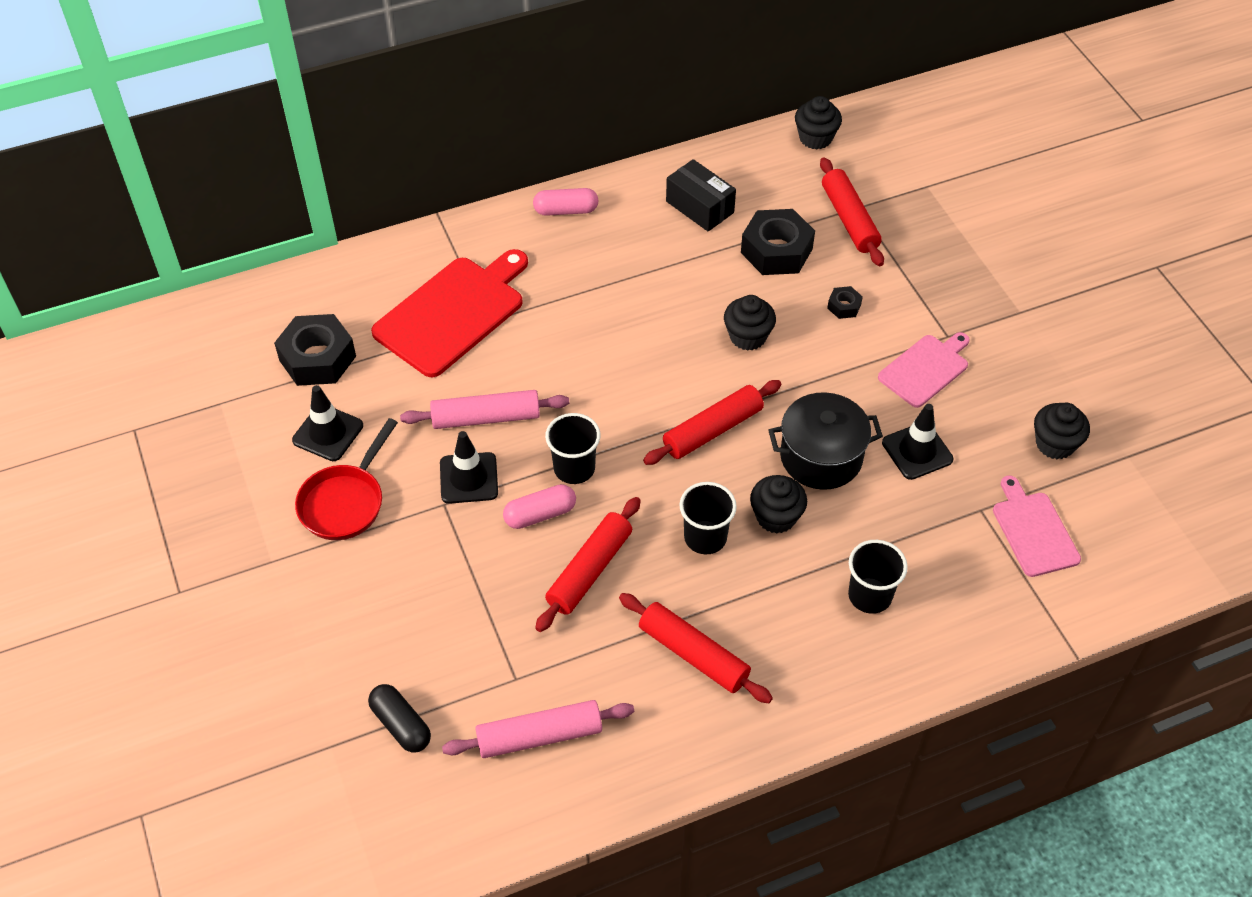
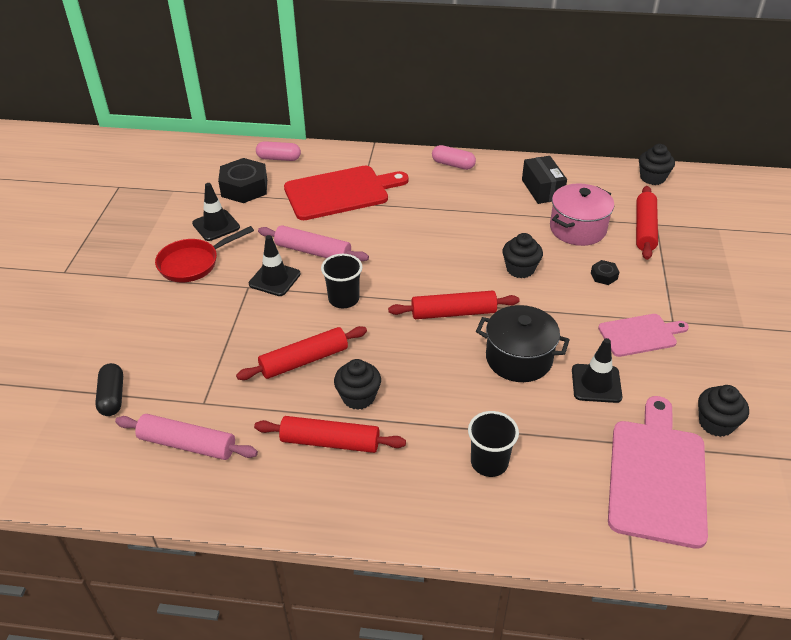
camera: 30 degrees right, 10 degrees down
(540, 514) = (300, 316): pink capsule -> pink capsule (279, 158)
(693, 654) = (330, 442): red rolling pin -> red rolling pin turned 60 degrees counterclockwise
(705, 537) = (397, 374): black cup -> none
(776, 251) = (577, 229): black nut -> pink pot
(776, 517) = (457, 382): black cupcake -> black cupcake (358, 397)
(1033, 531) = (656, 476): pink cutting board -> pink cutting board, size x1.70

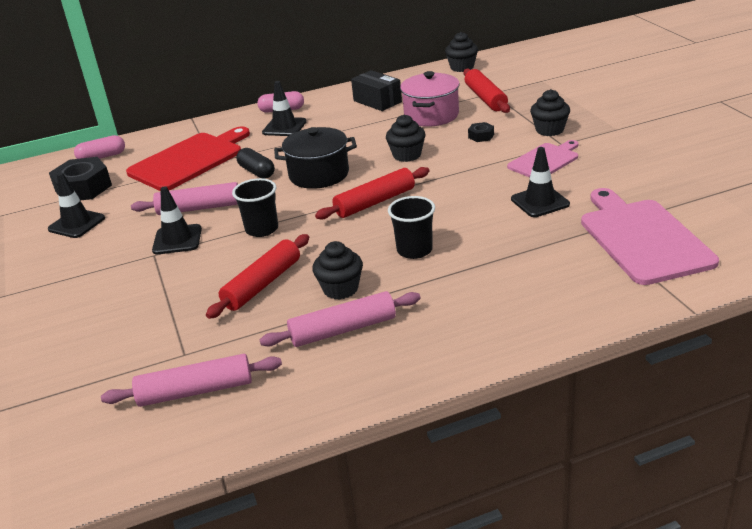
camera: 25 degrees left, 10 degrees down
(112, 397) = (74, 390): black capsule -> black capsule (256, 172)
(193, 263) = (76, 258): red pan -> none
(330, 442) = (343, 330): red rolling pin -> pink rolling pin
(441, 187) = (284, 127): none -> black traffic cone
(489, 462) = (501, 284): black cup -> black cup (414, 250)
(519, 358) = (461, 210): black pot -> black pot (319, 175)
(716, 423) = (654, 190): black cupcake -> black cupcake (549, 130)

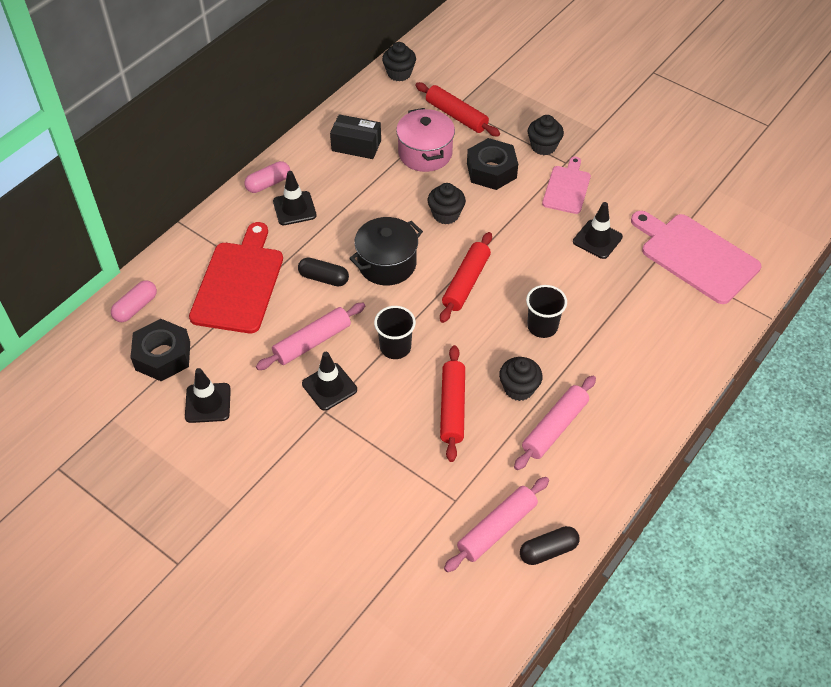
camera: 35 degrees left, 20 degrees up
(223, 430) = (548, 550): none -> black capsule
(481, 136) = (491, 170): black nut -> black nut, size x2.16

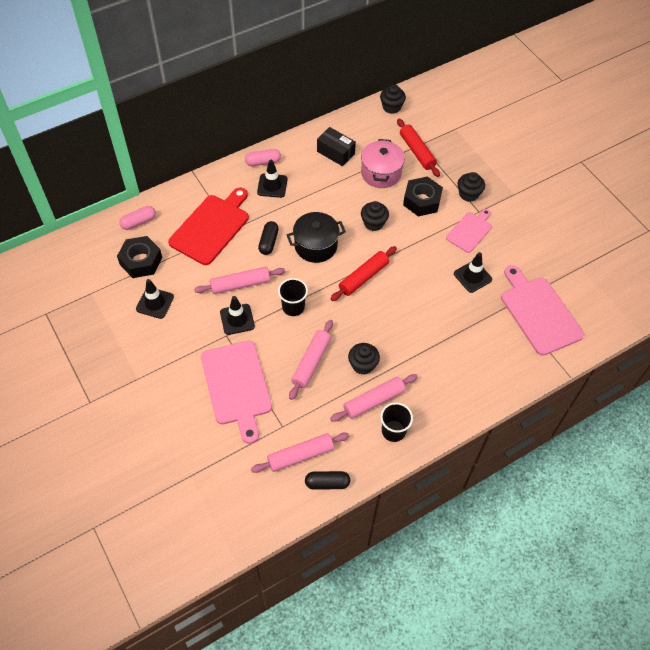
camera: 20 degrees right, 5 degrees up
(324, 278) = (268, 242): black capsule -> black capsule turned 60 degrees clockwise
(370, 471) = (237, 386): none -> pink cutting board
(452, 407) = (311, 362): red rolling pin -> pink rolling pin
(542, 326) = (401, 327): black cup -> black cup (393, 431)

